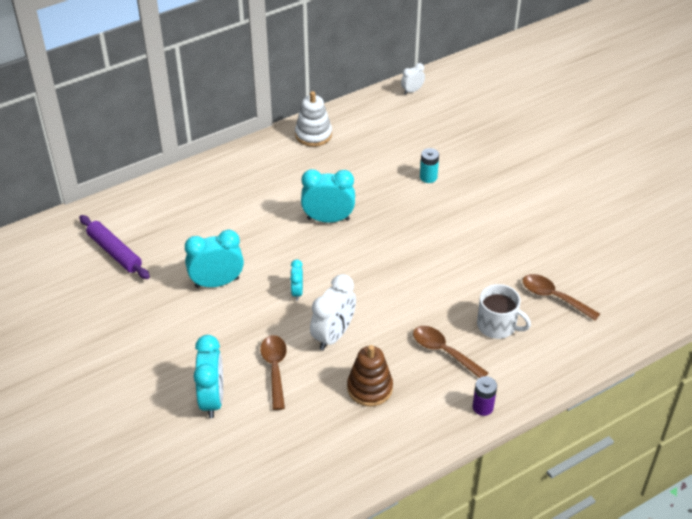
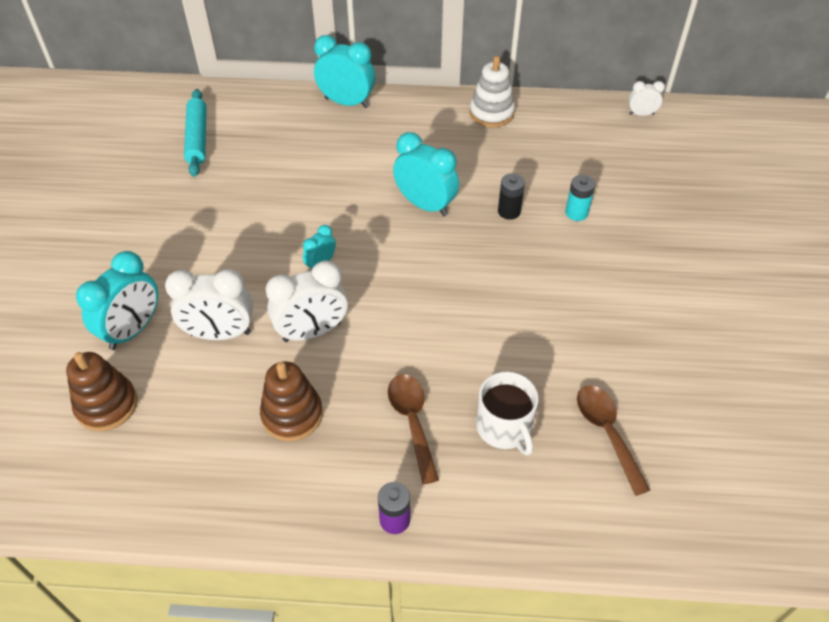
camera: 35 degrees right, 5 degrees up
(115, 252) = (198, 138): purple rolling pin -> turquoise rolling pin
(217, 282) = (255, 214): turquoise clock -> turquoise clock (346, 103)
(245, 450) = (107, 405): none -> brown stacking toy
(275, 369) = (220, 334): brown spoon -> white clock
(386, 197) = (509, 211): none -> black battery

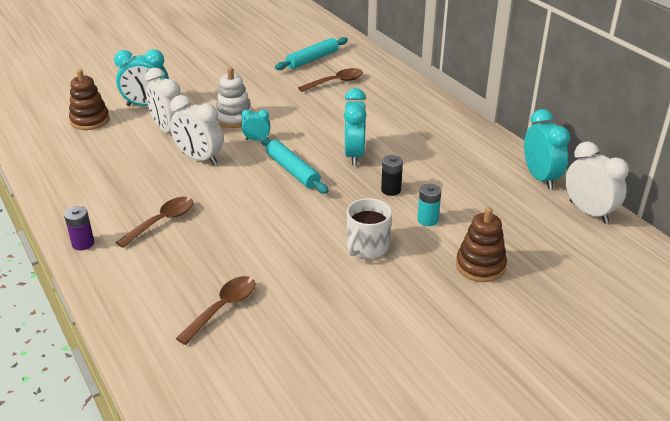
camera: 55 degrees right, 15 degrees down
(268, 146) = (336, 82): none -> brown spoon
(292, 414) = (131, 177): brown stacking toy -> brown stacking toy (480, 266)
(346, 103) = (412, 90): turquoise clock -> turquoise clock (540, 178)
(411, 265) = (292, 171): none -> turquoise rolling pin
(491, 113) = (484, 145): white stacking toy -> white stacking toy (234, 118)
(504, 427) = (188, 260): white mug -> white mug (367, 247)
(641, 114) = (588, 212): white clock -> white clock, size x1.87

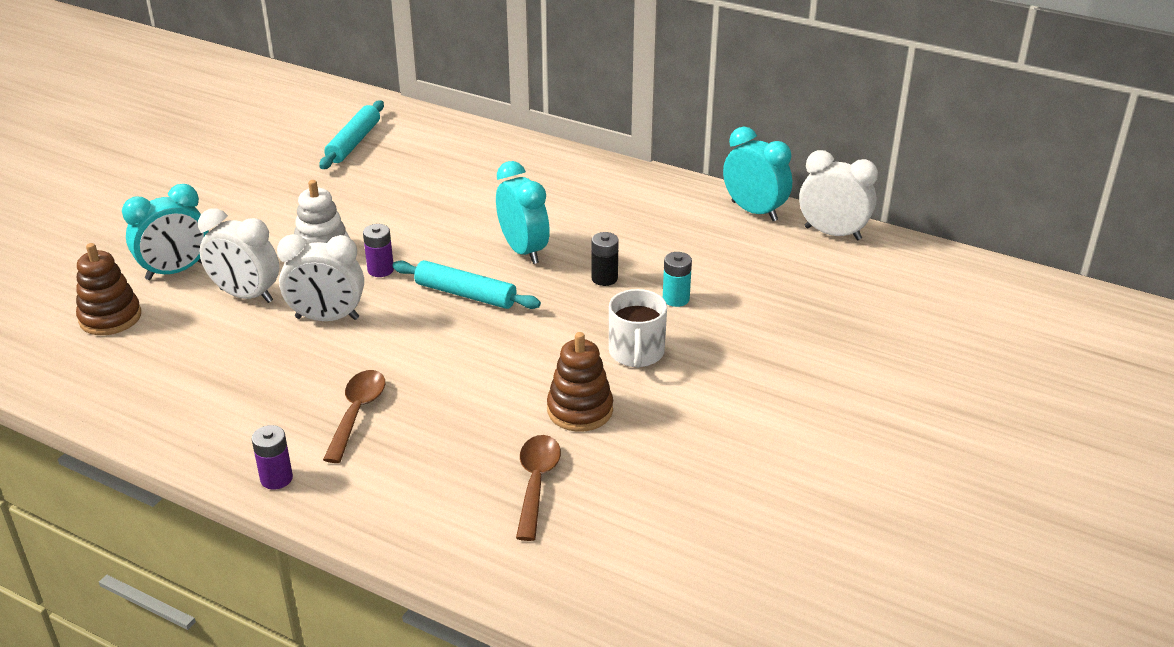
camera: 30 degrees left, 0 degrees up
(256, 139) = (380, 270): turquoise clock -> purple battery
(336, 82) = (414, 164): brown spoon -> none
(480, 266) = (774, 330): brown stacking toy -> brown stacking toy (580, 410)

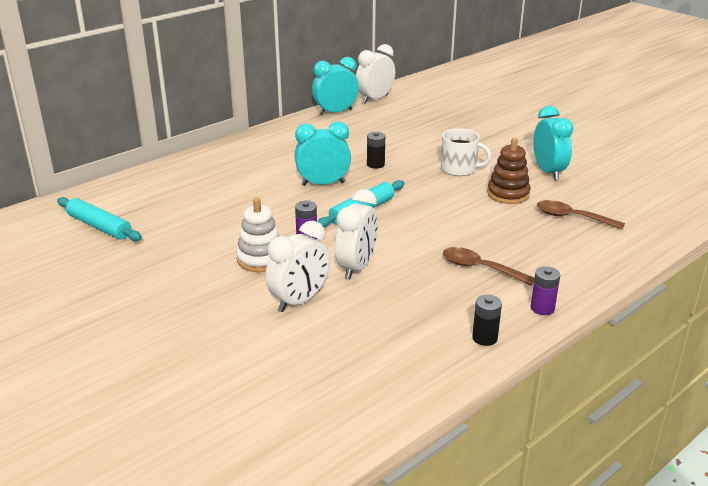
camera: 70 degrees left, 5 degrees down
(110, 317) = (284, 377): brown stacking toy -> none
(176, 271) = (232, 334): turquoise clock -> turquoise clock (548, 172)
(201, 439) = (484, 338): none -> black battery
(676, 299) = (411, 149): turquoise battery -> none

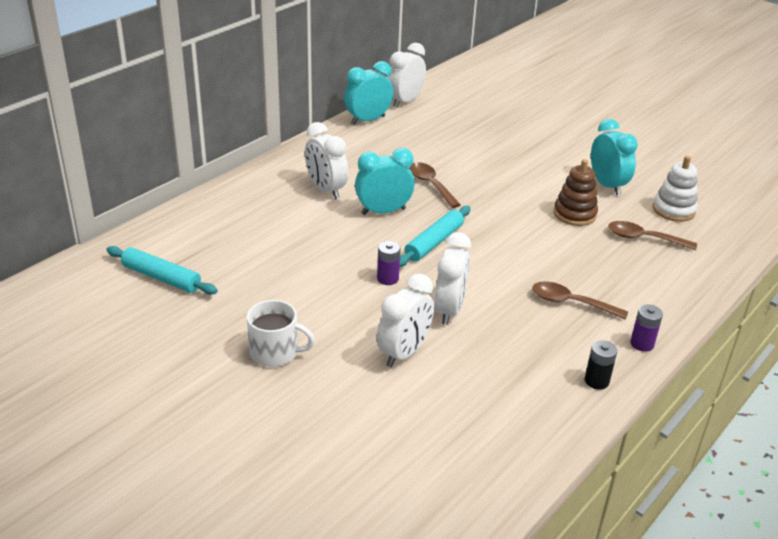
camera: 10 degrees left, 5 degrees up
(261, 259) = (348, 307): white stacking toy -> white stacking toy (673, 210)
(276, 164) = (326, 190): none -> white clock
(375, 164) = (430, 185): black battery -> brown spoon
(459, 169) = (518, 186): white mug -> white mug (275, 352)

